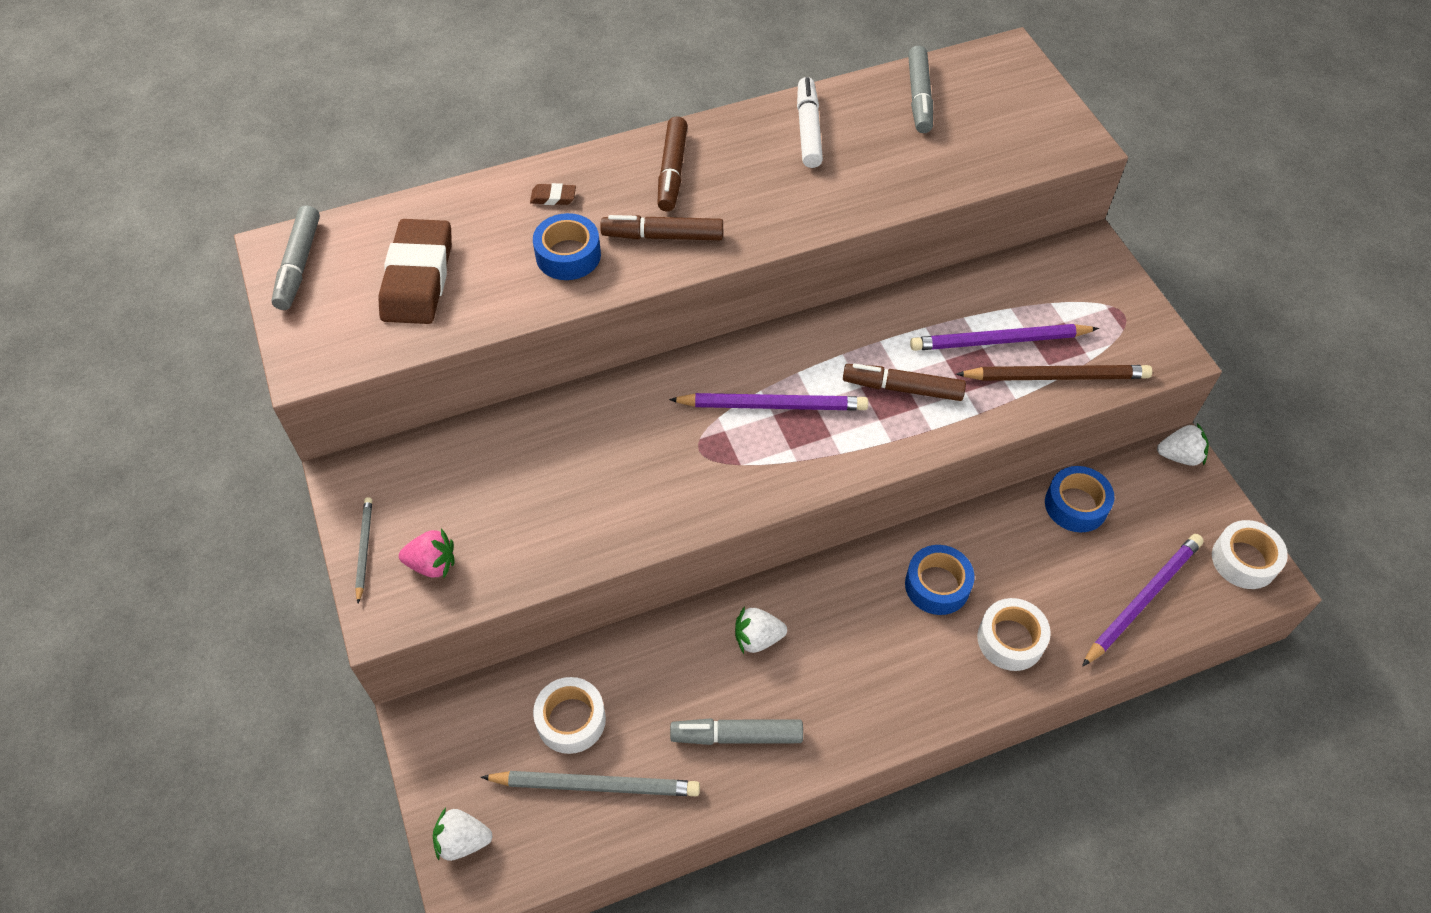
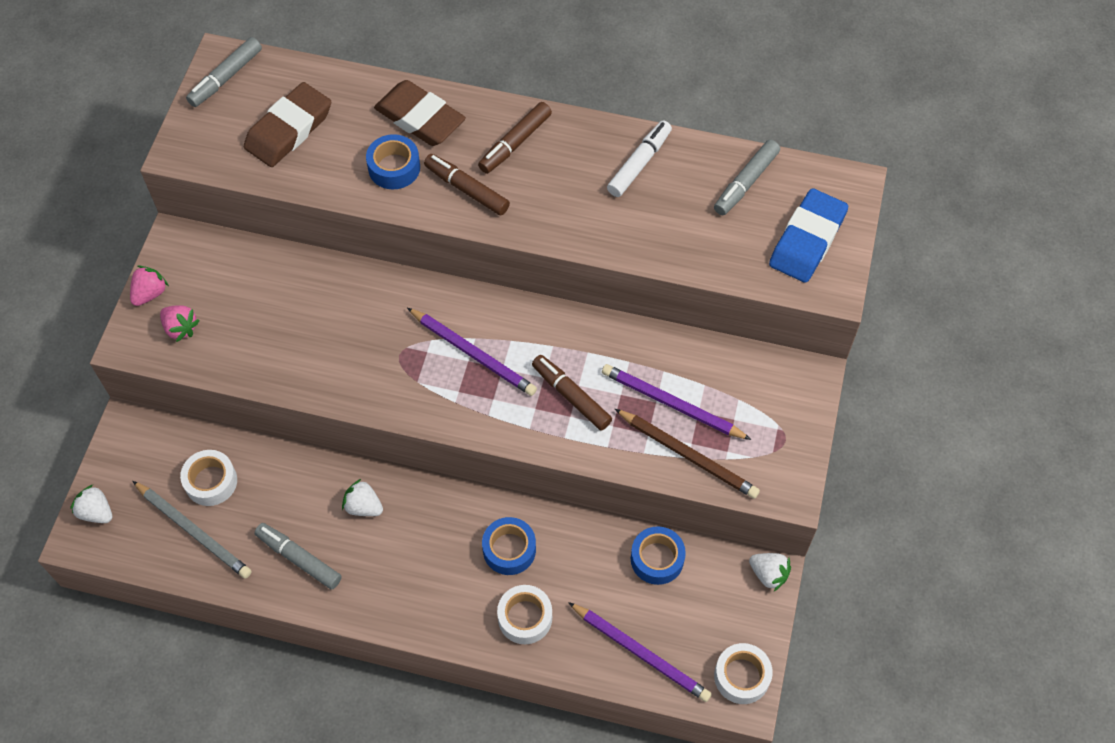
camera: 35 degrees right, 5 degrees up
(364, 549) = (150, 293): grey pencil -> pink strawberry
(553, 197) = (420, 118): brown eraser -> brown eraser, size x2.48
(1018, 115) = (807, 240): none -> blue eraser
(1142, 599) = (641, 653): purple pencil -> purple pencil turned 45 degrees clockwise

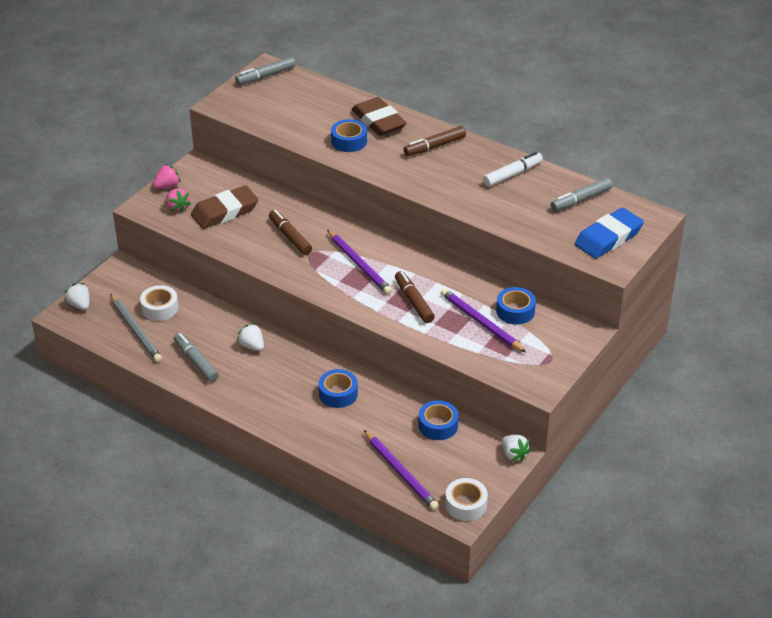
camera: 20 degrees right, 20 degrees down
(289, 129) = (292, 109): brown eraser -> brown eraser (225, 211)
(467, 189) = (390, 162): brown marker -> brown marker (290, 237)
(525, 617) = (330, 432): white tape -> none
(688, 455) = (478, 351): brown pencil -> none
(708, 370) = (515, 311): none -> blue tape

